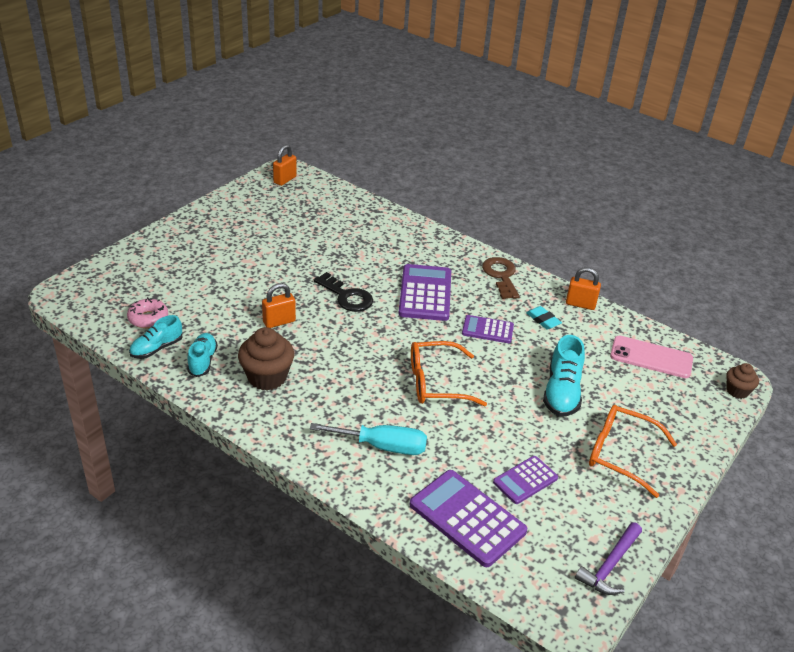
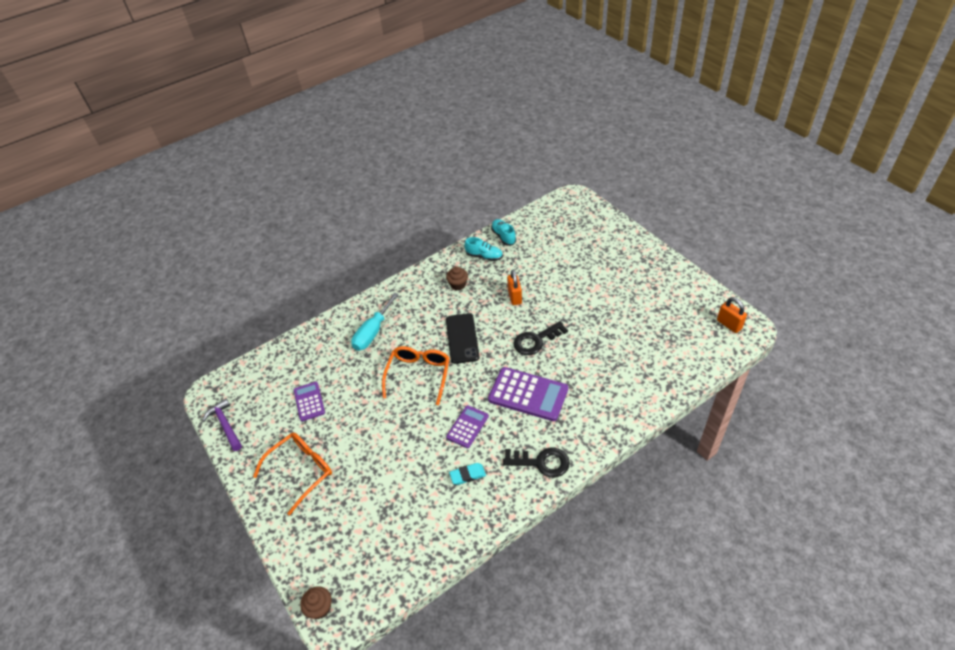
camera: 115 degrees right, 10 degrees up
(148, 318) = (536, 233): pink donut -> none
(267, 377) = (458, 285): brown cupcake -> brown cupcake, size x0.59
(363, 356) = (462, 338): none -> black phone
(467, 518) = (298, 361): purple calculator -> none
(501, 276) = (541, 462): brown key -> black key
(562, 392) = (377, 455): turquoise shoe -> none
(580, 304) = (481, 518): orange padlock -> none
(651, 357) = (389, 549): pink phone -> none

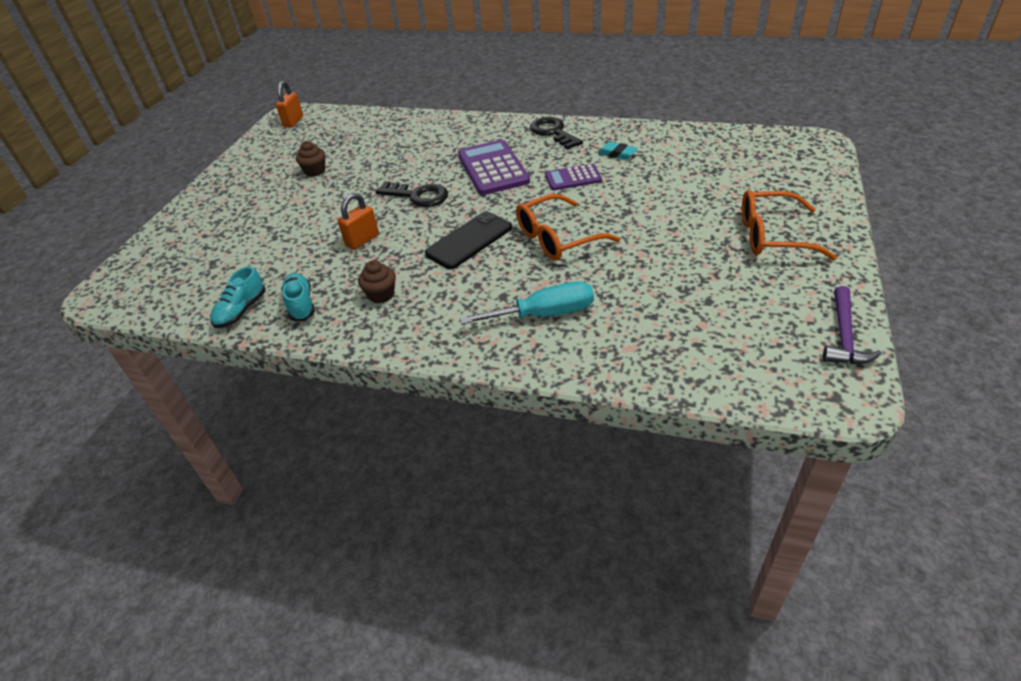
camera: 130 degrees left, 5 degrees down
(309, 401) = (705, 291): purple calculator -> none
(320, 608) = (826, 151): brown cupcake -> brown cupcake (315, 171)

